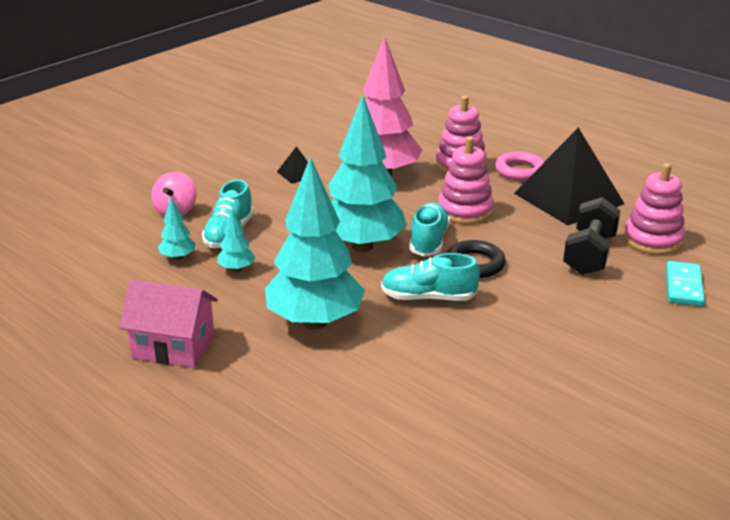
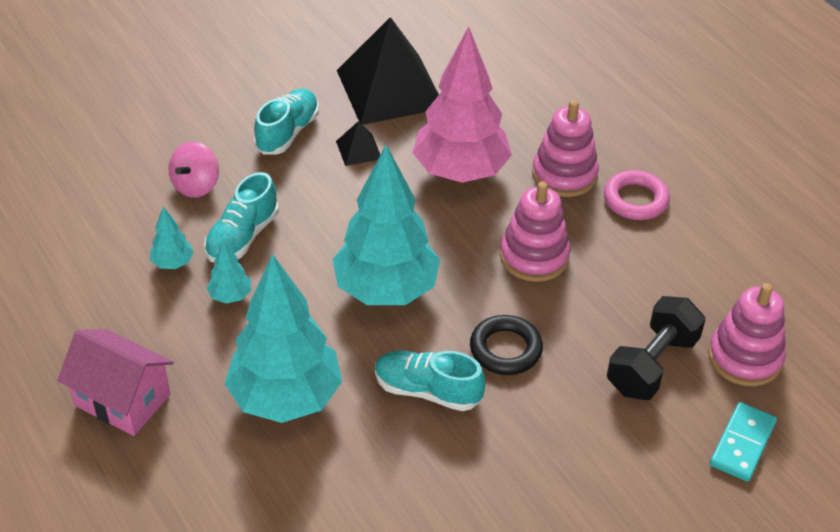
camera: 15 degrees right, 15 degrees up
(428, 241) = (467, 299): turquoise shoe -> turquoise shoe (287, 133)
(568, 198) = (674, 262): black pyramid -> black pyramid (390, 88)

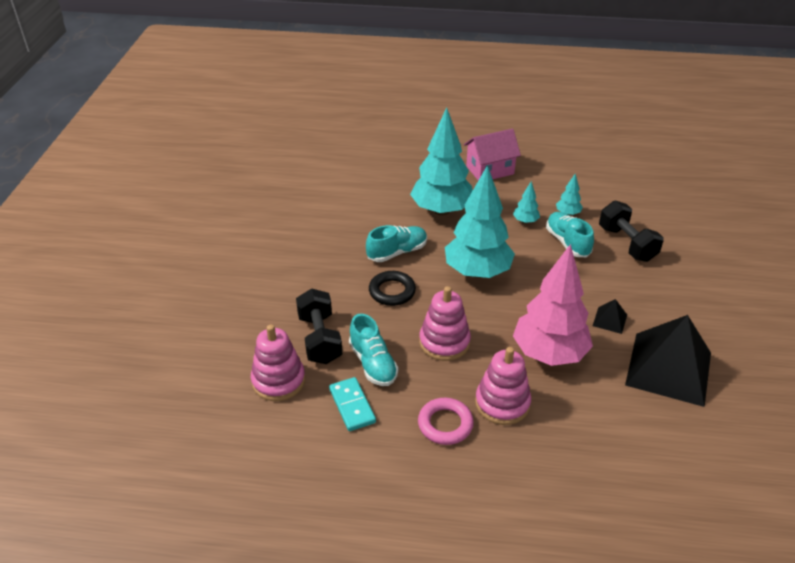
camera: 130 degrees right, 5 degrees down
(196, 185) = (626, 244): pink spinning top -> black dumbbell
(287, 133) = (651, 298): turquoise shoe -> turquoise shoe (373, 363)
(742, 444) = (237, 338): turquoise domino -> turquoise domino (352, 406)

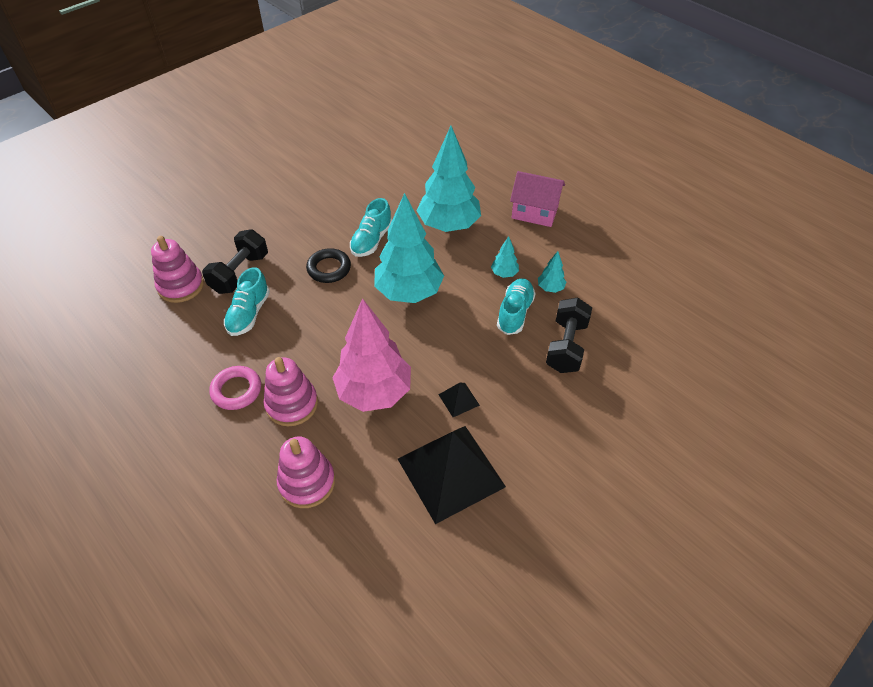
camera: 40 degrees right, 10 degrees up
(352, 406) = (199, 334): turquoise domino -> none
(397, 252) = (371, 240): turquoise shoe -> turquoise shoe turned 105 degrees clockwise
(444, 342) = (313, 331): pink stacking toy -> pink stacking toy (307, 482)

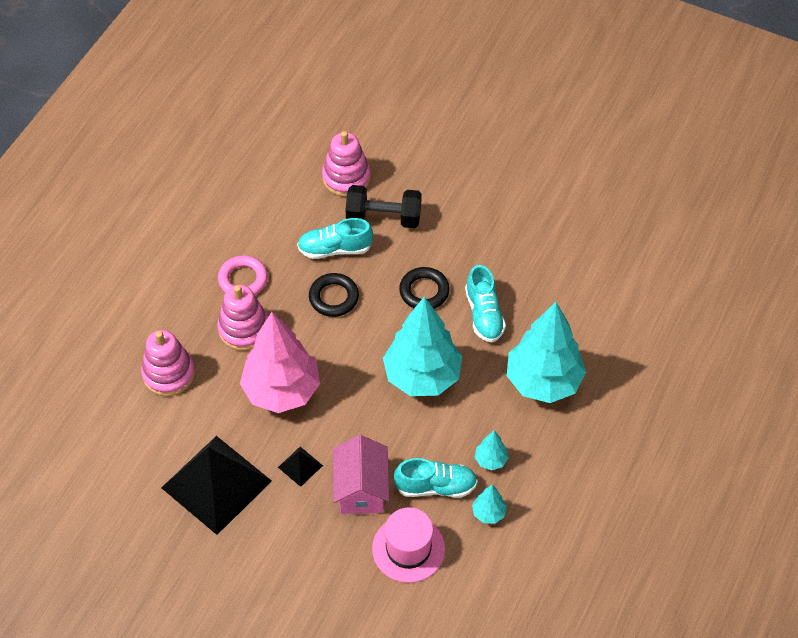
camera: 70 degrees right, 5 degrees up
(298, 328) = (333, 297): none -> black ring
(371, 240) = (484, 314): turquoise shoe -> turquoise shoe turned 105 degrees counterclockwise
(534, 212) = (610, 465): pink house -> pink house (361, 489)
(566, 346) = (408, 549): black dumbbell -> pink hat

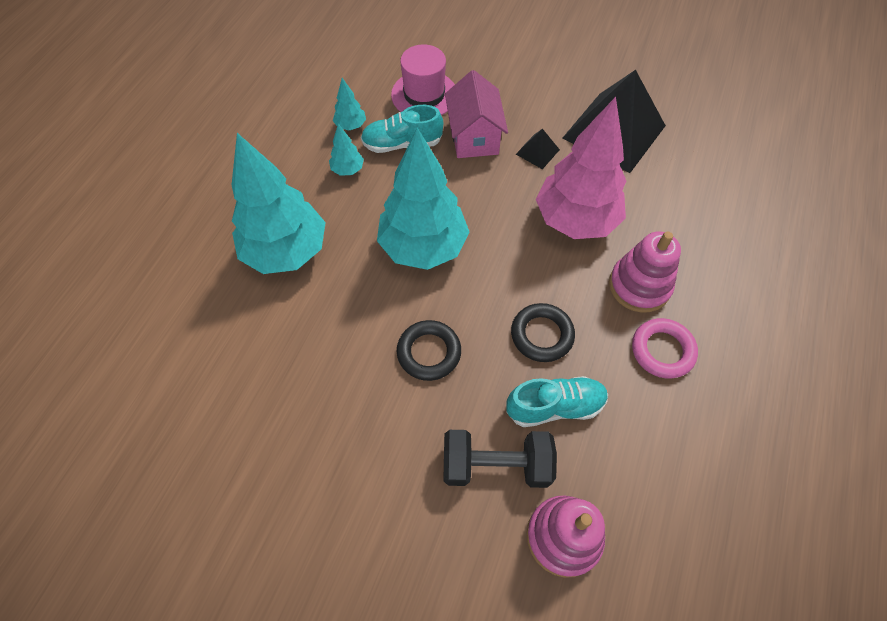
camera: 175 degrees right, 5 degrees up
(168, 374) = (704, 229): pink stacking toy -> none
(484, 314) = (352, 327): turquoise shoe -> none

